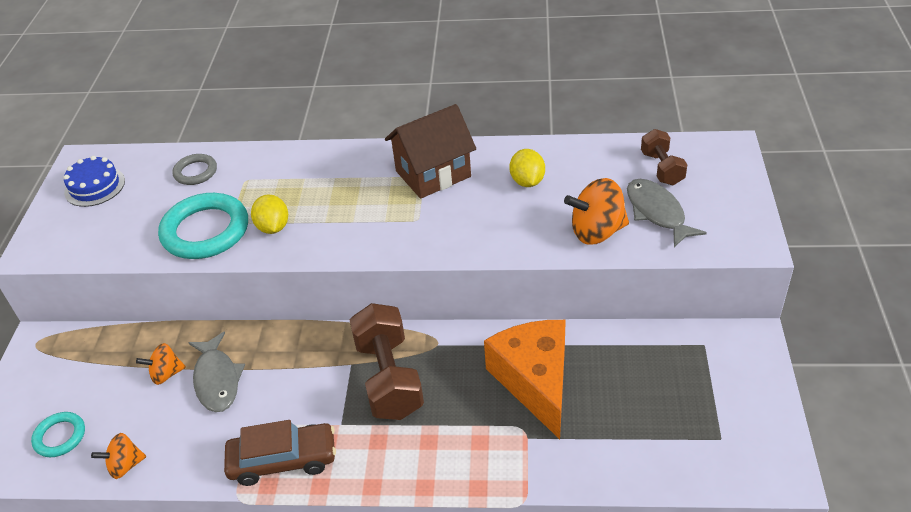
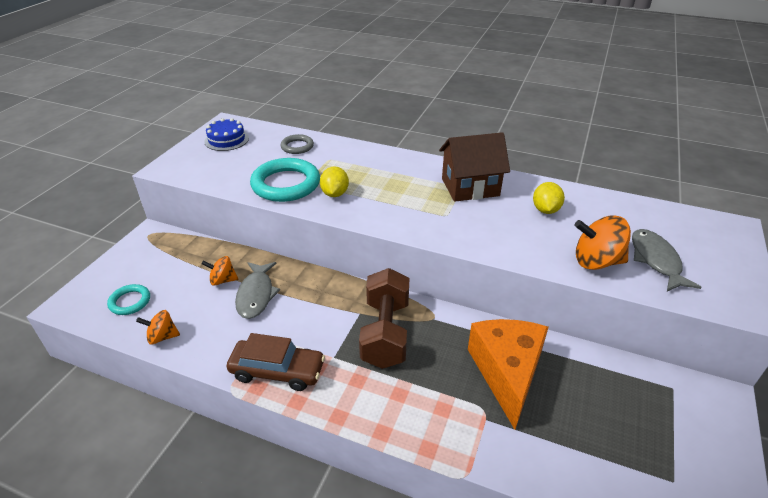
camera: 15 degrees right, 5 degrees down
(662, 168) = (667, 228): brown dumbbell -> none

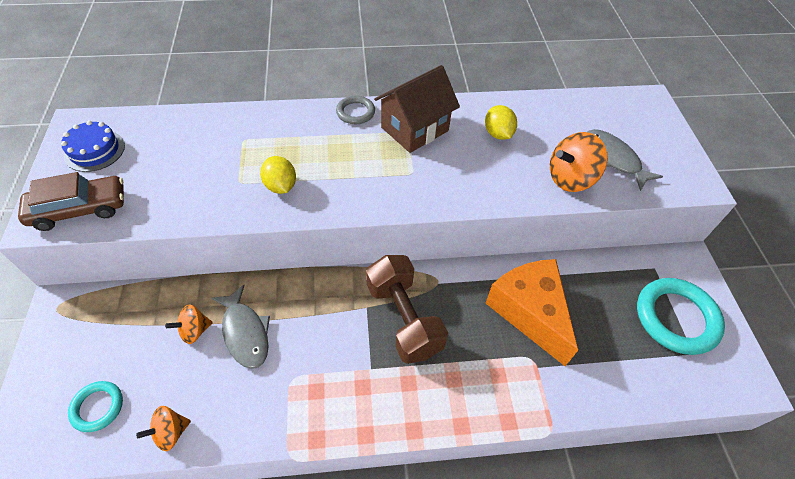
camera: 30 degrees left, 15 degrees up
(277, 371) = (325, 411): brown car -> brown car (80, 209)
(286, 184) = (215, 192): turquoise ring -> turquoise ring (676, 318)
(297, 146) = (193, 133): grey ring -> grey ring (355, 112)

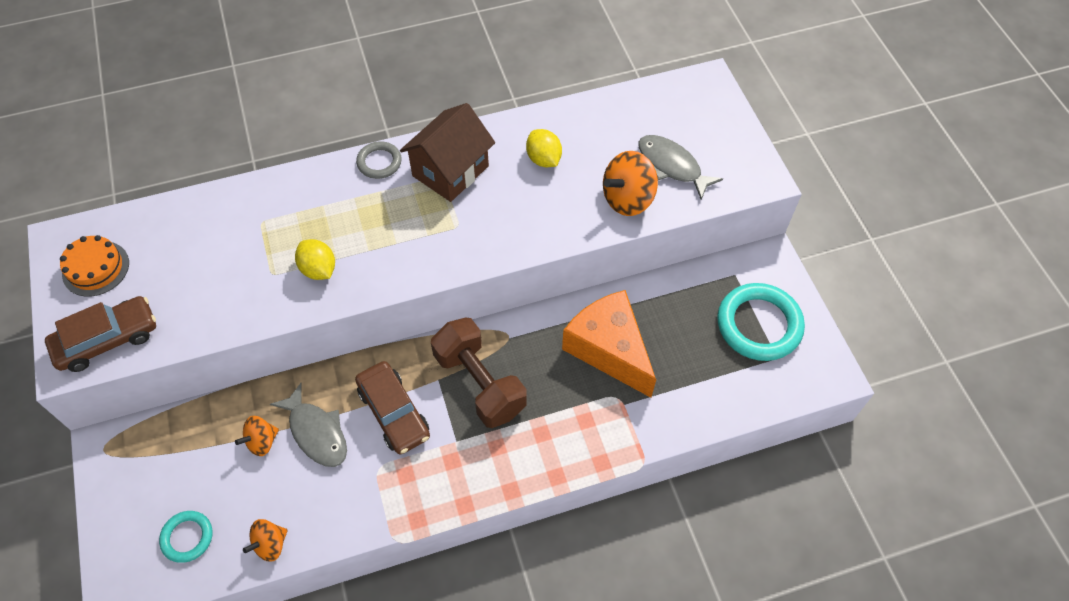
camera: 10 degrees left, 5 degrees up
(94, 150) = (96, 268): blue cake -> orange cake
(319, 329) = (394, 413): none -> brown car

